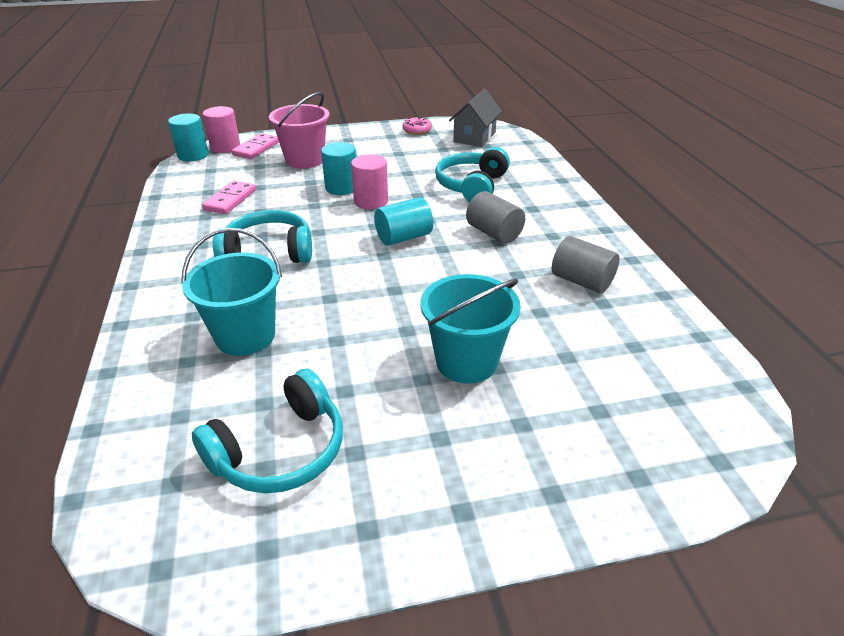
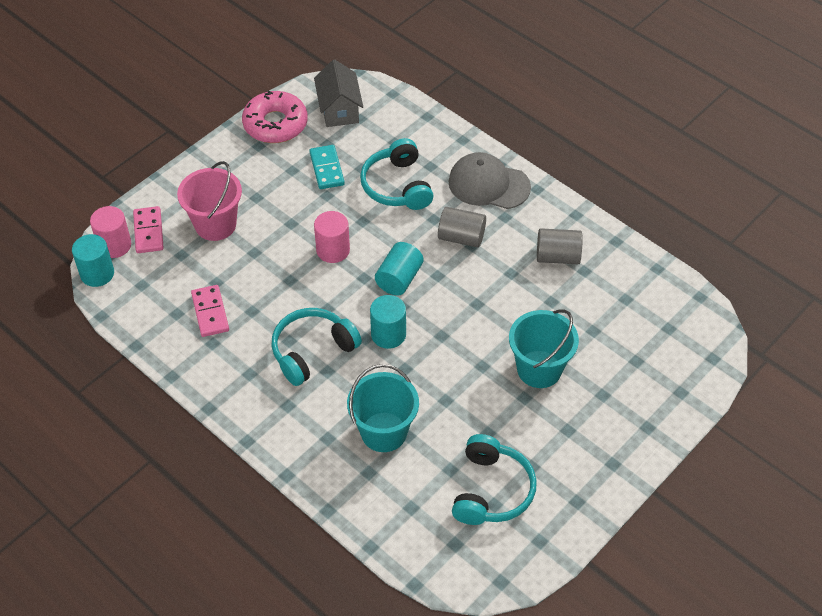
camera: 35 degrees left, 15 degrees up
(341, 188) = (290, 246): turquoise cylinder -> turquoise cylinder (388, 334)
(417, 130) = (275, 124): pink donut -> pink donut, size x1.95
(425, 160) = (326, 169): none -> turquoise domino
(558, 211) = (488, 184): none -> grey cap

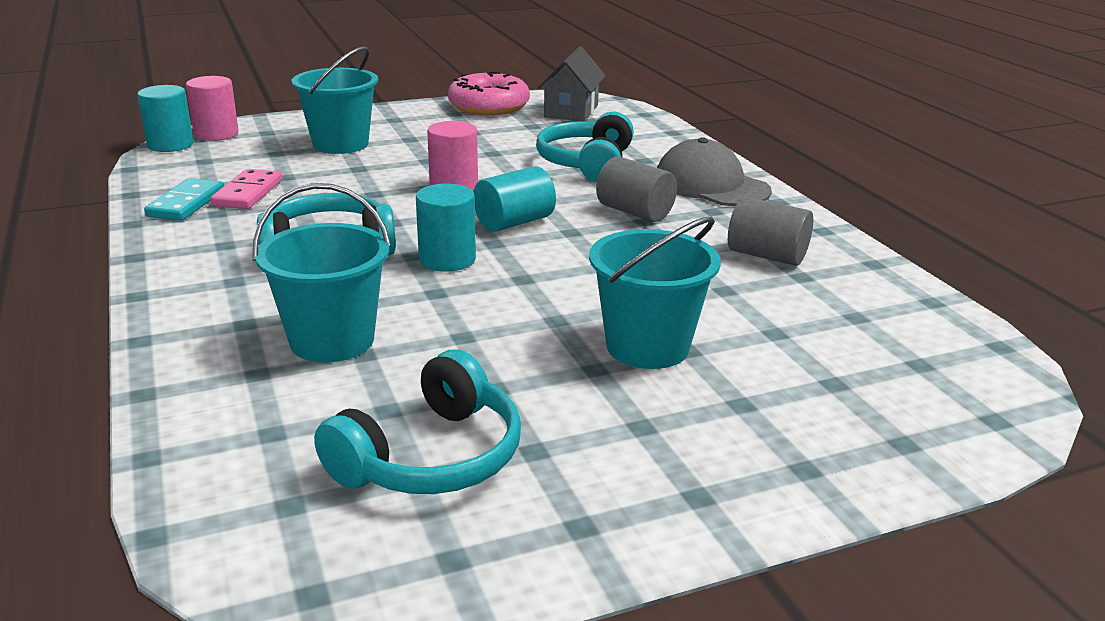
camera: 25 degrees right, 25 degrees down
(148, 231) = (264, 134): pink domino -> none
(215, 224) = (340, 144): pink bucket -> turquoise bucket
(326, 169) = (513, 138): turquoise domino -> turquoise domino (186, 203)

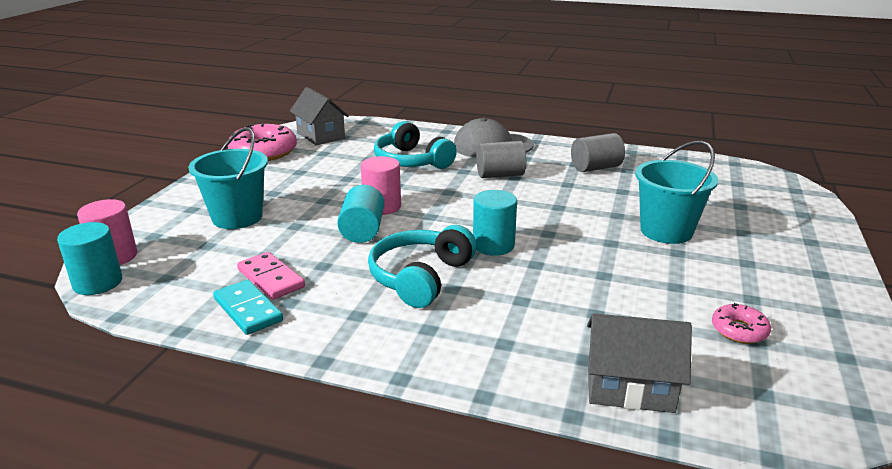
camera: 50 degrees left, 0 degrees up
(223, 412) = (629, 387): none -> grey house
(332, 340) = (566, 318): turquoise bucket -> none
(431, 457) = (739, 330): turquoise headphones -> pink donut
(514, 222) = (467, 209): turquoise cylinder -> turquoise cylinder (362, 231)

